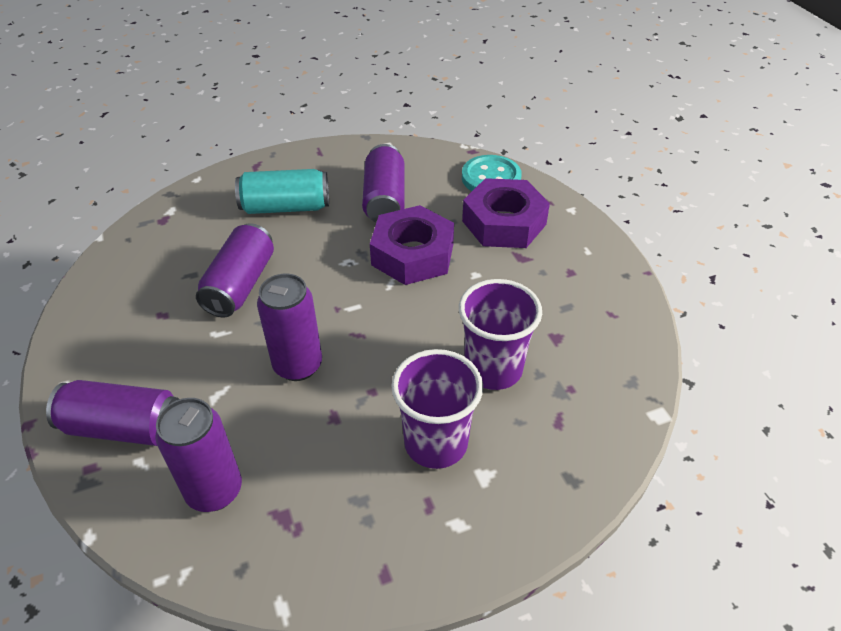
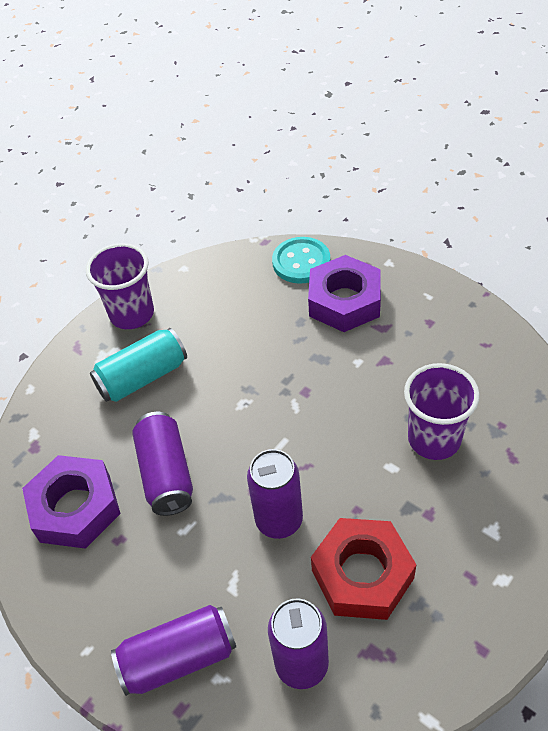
camera: 25 degrees left, 5 degrees up
(331, 446) = (362, 574): none -> red nut
(385, 199) = (226, 326): purple can -> none
(413, 254) = (292, 368): purple nut -> purple nut (75, 508)
(436, 443) = (438, 525): purple cup -> purple cup (132, 314)

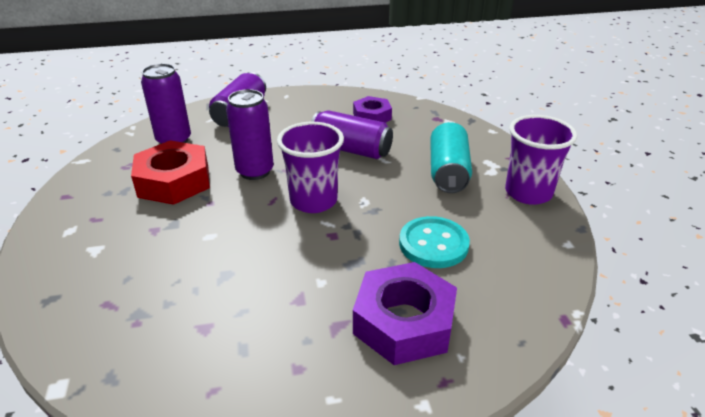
camera: 125 degrees right, 15 degrees down
(75, 508) = (372, 116): purple nut -> purple nut, size x0.61
(301, 262) = (500, 327): turquoise button -> turquoise button (433, 244)
(434, 439) = (191, 272): purple cup -> purple cup (313, 201)

